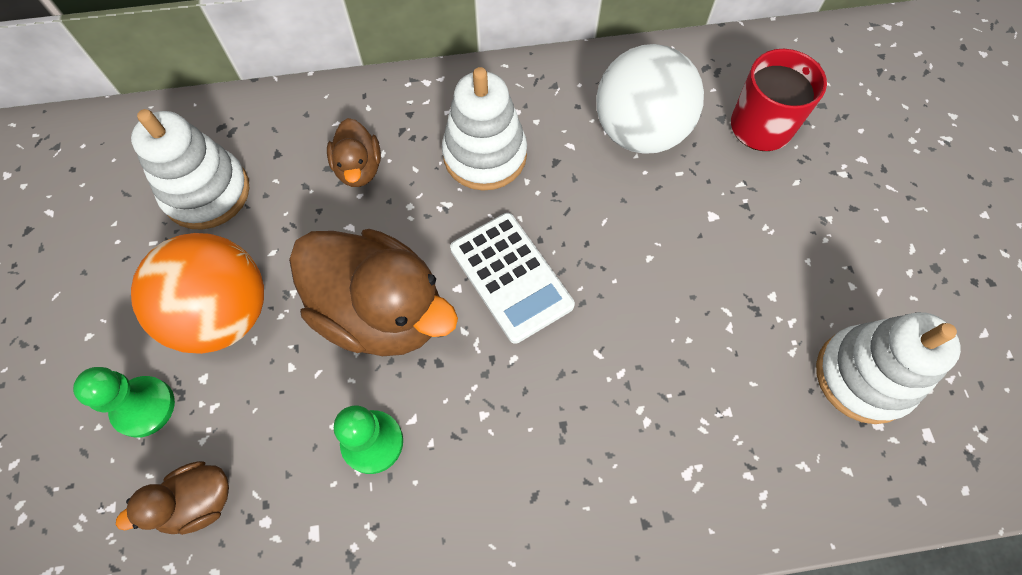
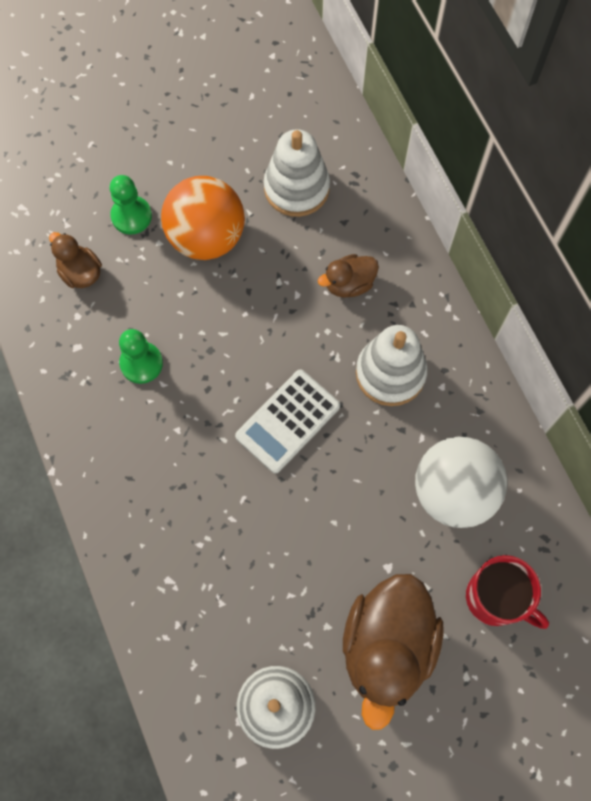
camera: 75 degrees right, 5 degrees up
(381, 312) = (235, 339): brown duck -> brown duck (387, 647)

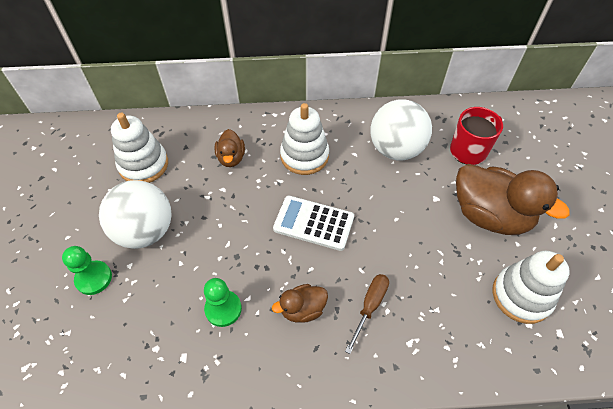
camera: 70 degrees left, 15 degrees down
(80, 273) = (118, 334): brown duck -> brown duck (302, 309)
(198, 523) = (370, 306): none -> brown screwdriver
(206, 237) = (145, 231): orange ball -> white ball
(288, 421) = (313, 223): white calculator -> white calculator turned 135 degrees clockwise

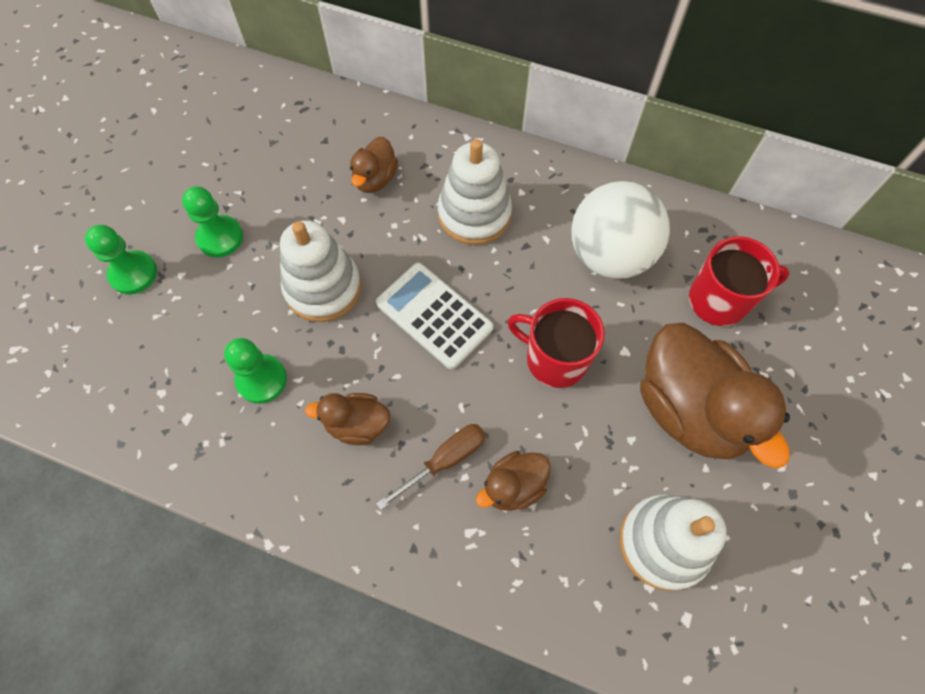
camera: 25 degrees right, 10 degrees up
(143, 165) = (260, 146): white stacking toy -> white stacking toy (323, 288)
(145, 231) = (220, 237): white ball -> green pawn
(399, 219) = (555, 359): none -> red mug
(419, 303) = (513, 486): none -> brown duck

